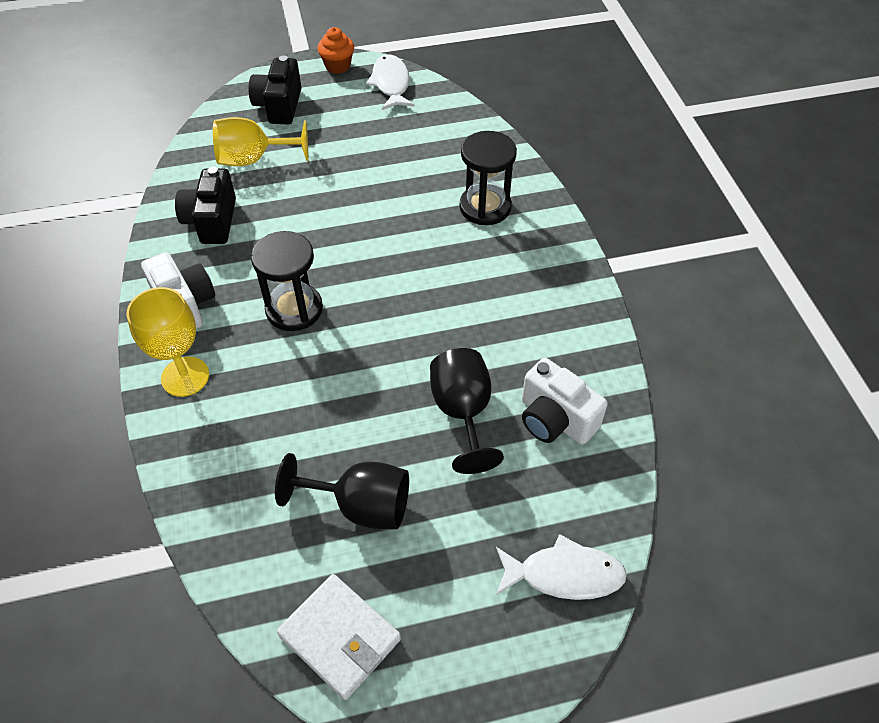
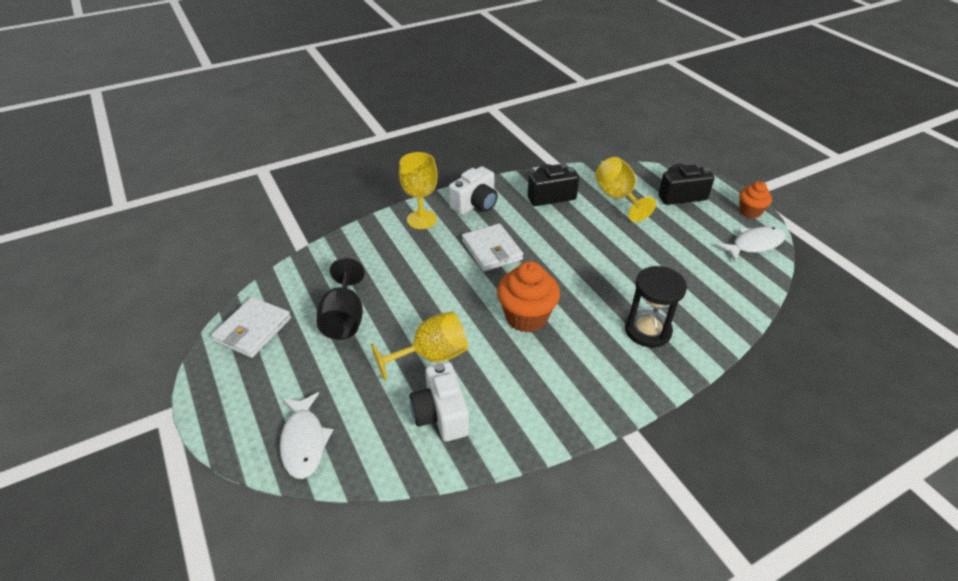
camera: 75 degrees right, 10 degrees down
(294, 309) = (492, 250): black hourglass -> white wallet
(429, 304) = (526, 317): none -> orange cupcake
(463, 413) = (431, 356): black goblet -> yellow goblet
(555, 419) = (441, 415): white camera -> white camera turned 45 degrees counterclockwise

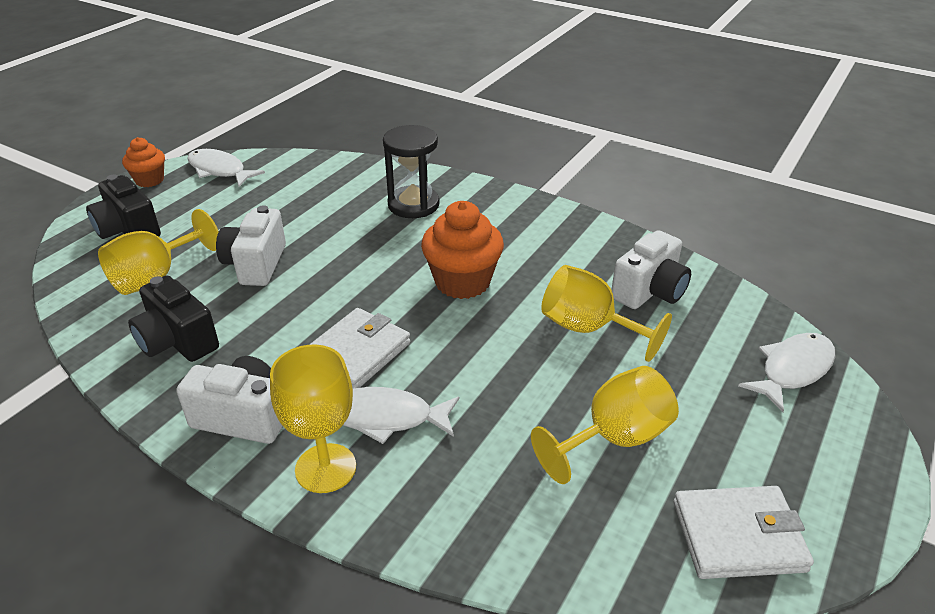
camera: 120 degrees left, 5 degrees down
(344, 318) = (614, 439): black goblet -> yellow goblet
(435, 245) = (386, 417): none -> white fish
(608, 235) = (256, 264): none -> white camera

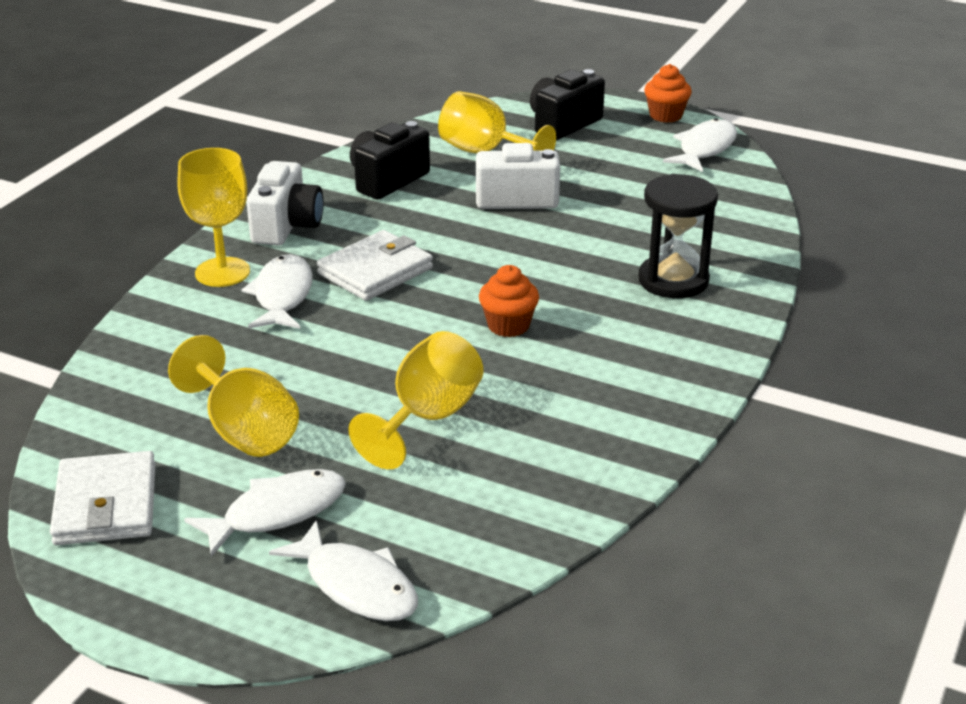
camera: 85 degrees right, 5 degrees down
(356, 353) = (375, 271): white wallet -> white wallet turned 75 degrees counterclockwise
(462, 282) = (508, 326): orange cupcake -> orange cupcake, size x0.60
(649, 291) = (514, 471): white camera -> none
(722, 414) = (277, 513): none -> white fish

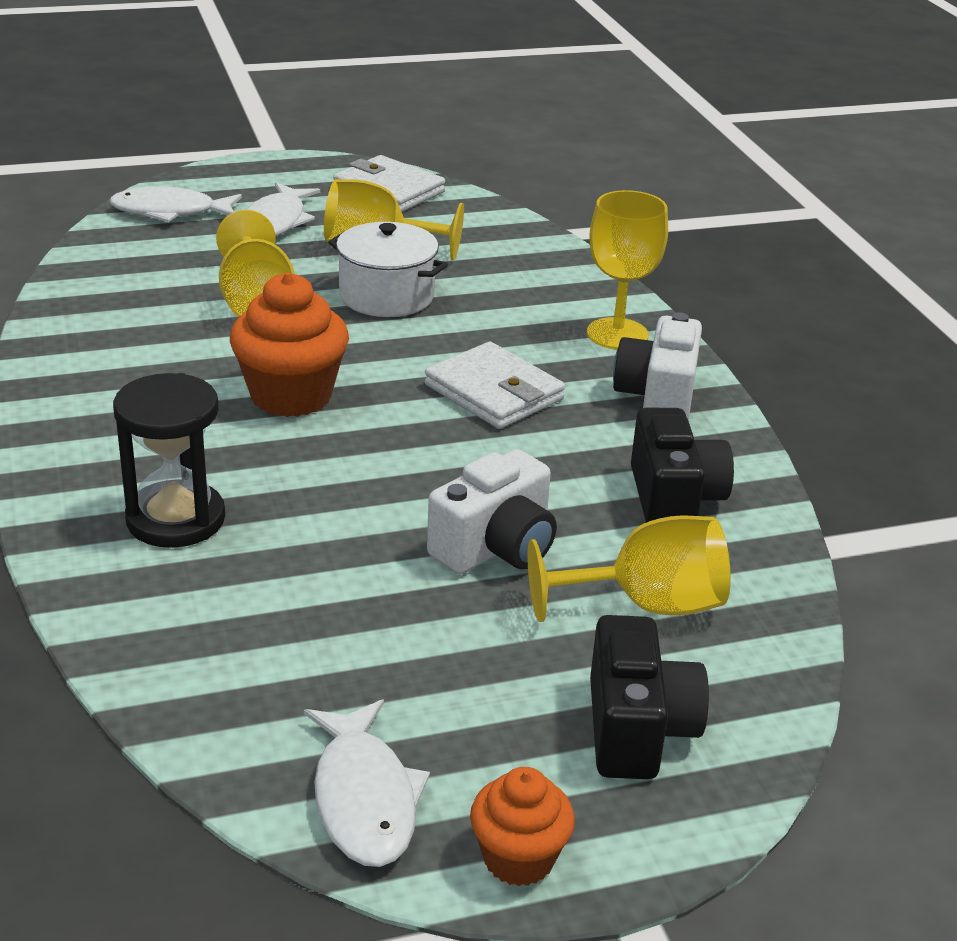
camera: 135 degrees right, 0 degrees up
(282, 295) = (530, 337): white fish -> none
(286, 226) = (657, 397): white camera -> white camera turned 45 degrees clockwise
(318, 376) = (386, 296): none -> white pot
(375, 271) = (494, 392): white wallet -> white wallet turned 45 degrees counterclockwise
(508, 326) = (291, 396): orange cupcake -> orange cupcake, size x1.66

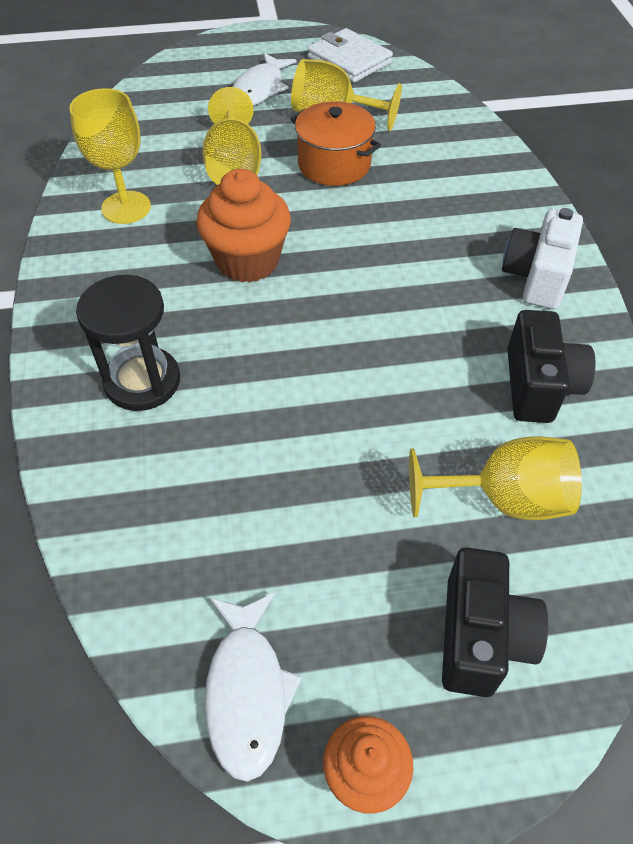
camera: 10 degrees right, 20 degrees up
(170, 212) = (183, 77): white fish -> none
(386, 296) = (334, 164): white pot -> orange pot
(494, 392) = (405, 265): white wallet -> none
(496, 548) = (387, 428): white camera -> none
(617, 334) = (511, 210): yellow goblet -> yellow goblet (126, 207)

